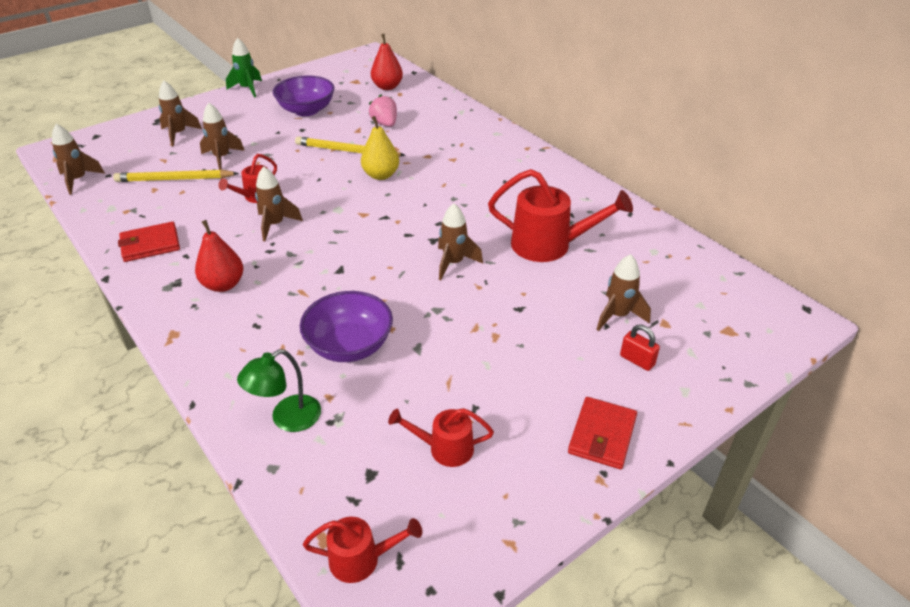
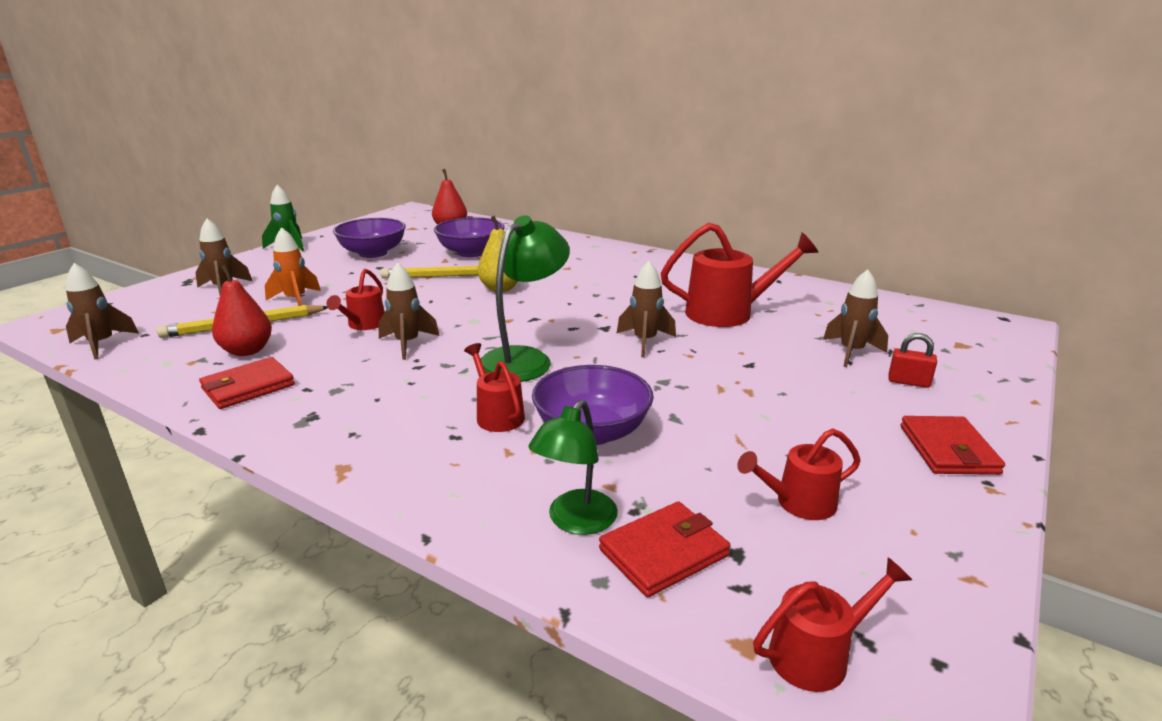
camera: 20 degrees left, 15 degrees down
(222, 158) = (296, 300): brown rocket -> orange rocket
(223, 285) = (380, 406): red pear -> red pear (247, 351)
(295, 312) = (497, 414): none -> red watering can
(325, 459) = (664, 552): none -> red wallet
(349, 261) = (524, 359): none -> green lamp
(385, 124) = (471, 252): pink strawberry -> purple bowl

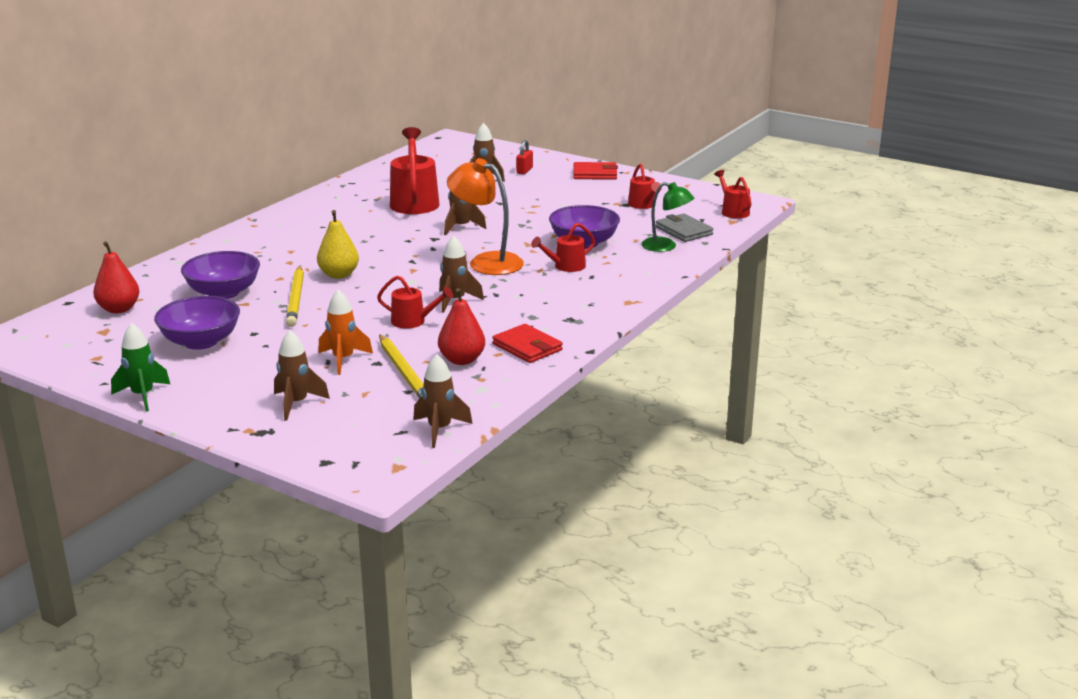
camera: 90 degrees left, 0 degrees up
(524, 359) = (486, 262): green lamp -> orange lamp
(664, 552) = (684, 231): red wallet -> grey wallet

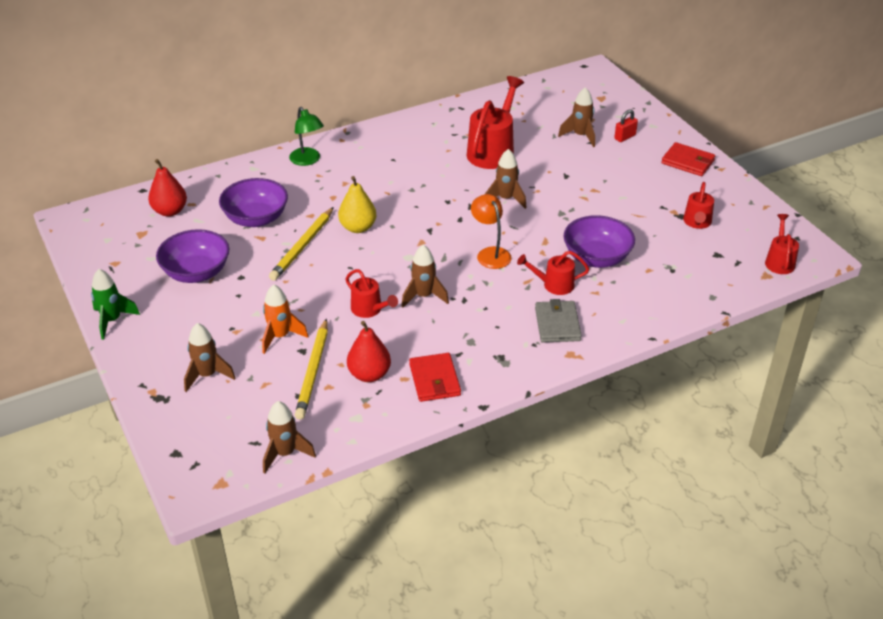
camera: 30 degrees right, 15 degrees up
(486, 262) = (490, 253): orange lamp -> orange lamp, size x0.66
(666, 246) = (669, 290): green lamp -> green lamp (307, 160)
(684, 231) = (705, 273): grey wallet -> grey wallet (557, 324)

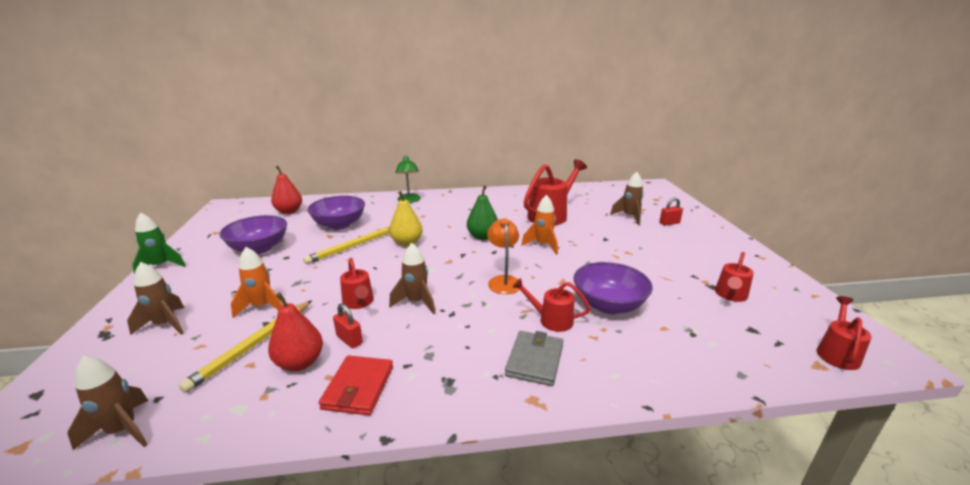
camera: 20 degrees right, 15 degrees down
(393, 345) = (349, 340): none -> red padlock
(435, 201) = (482, 236): none -> green pear
(506, 199) = (543, 245): brown rocket -> orange rocket
(688, 162) = (727, 247): red wallet -> none

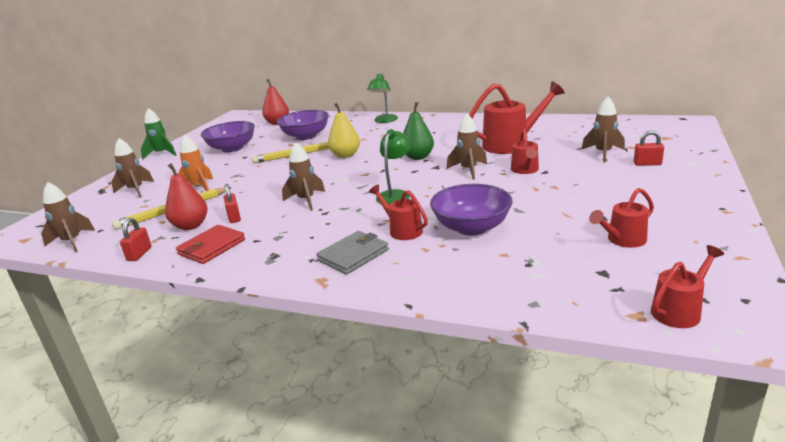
camera: 30 degrees right, 0 degrees up
(260, 423) = (139, 254): none -> red padlock
(359, 303) = (264, 195): red watering can -> red watering can (525, 170)
(503, 281) = (395, 195): orange lamp -> green lamp
(543, 245) = (468, 170): orange rocket -> brown rocket

